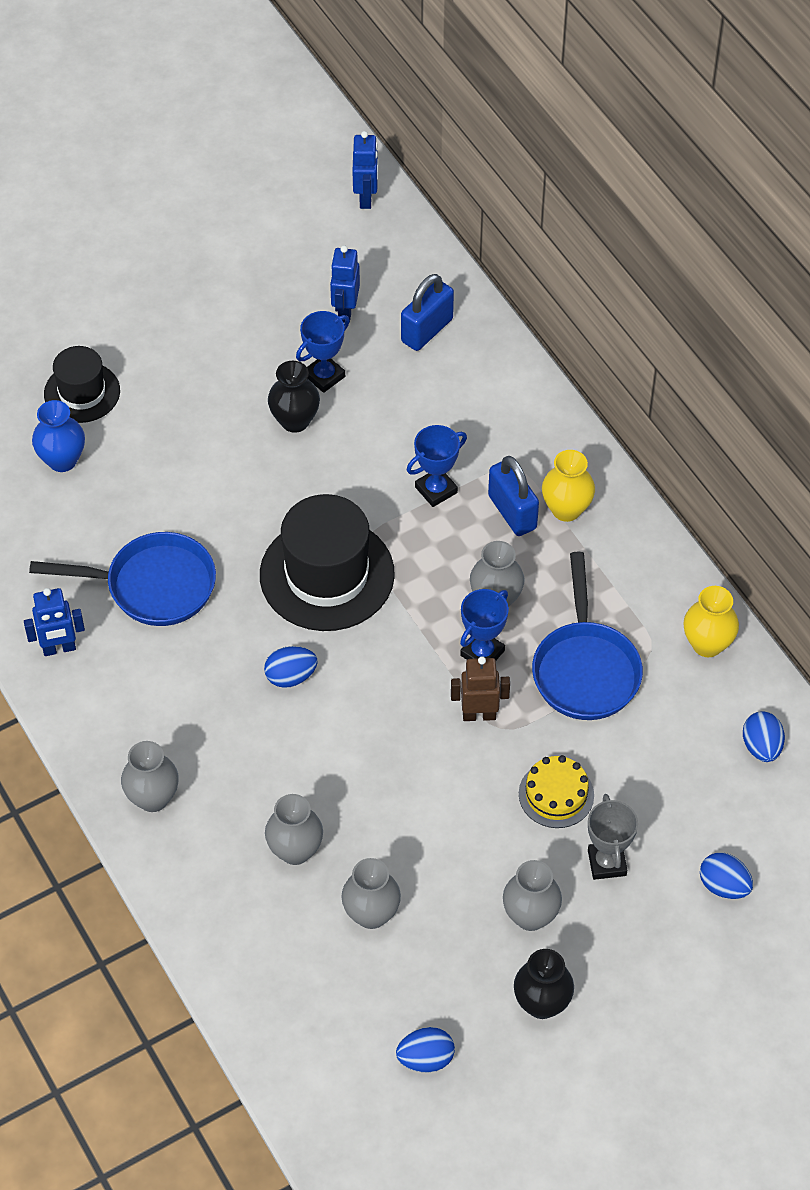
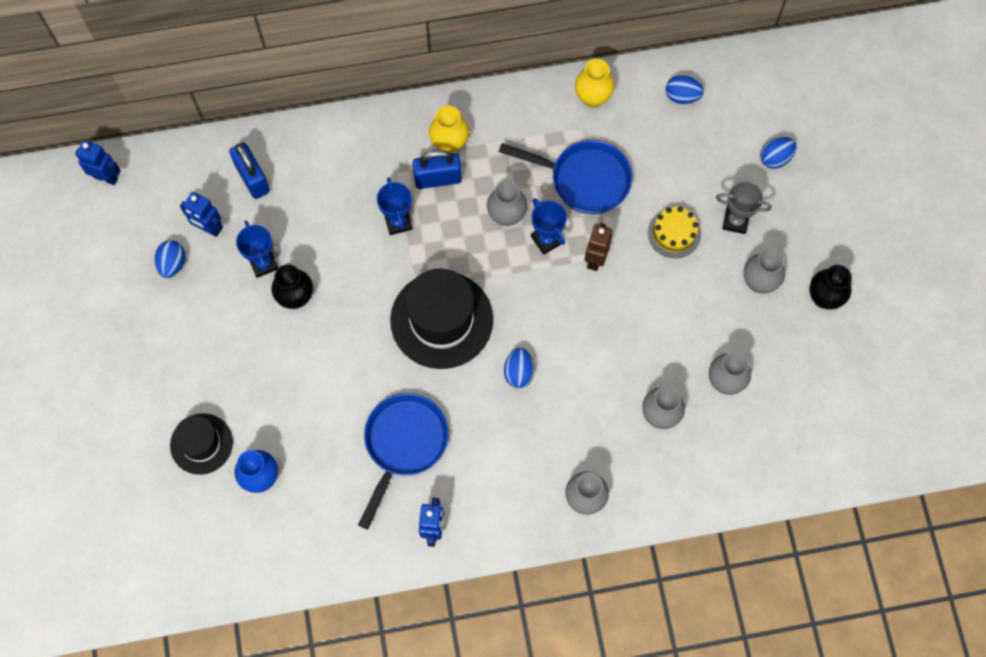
camera: 70 degrees left, 15 degrees up
(425, 1059) = (841, 383): blue egg -> blue egg (172, 264)

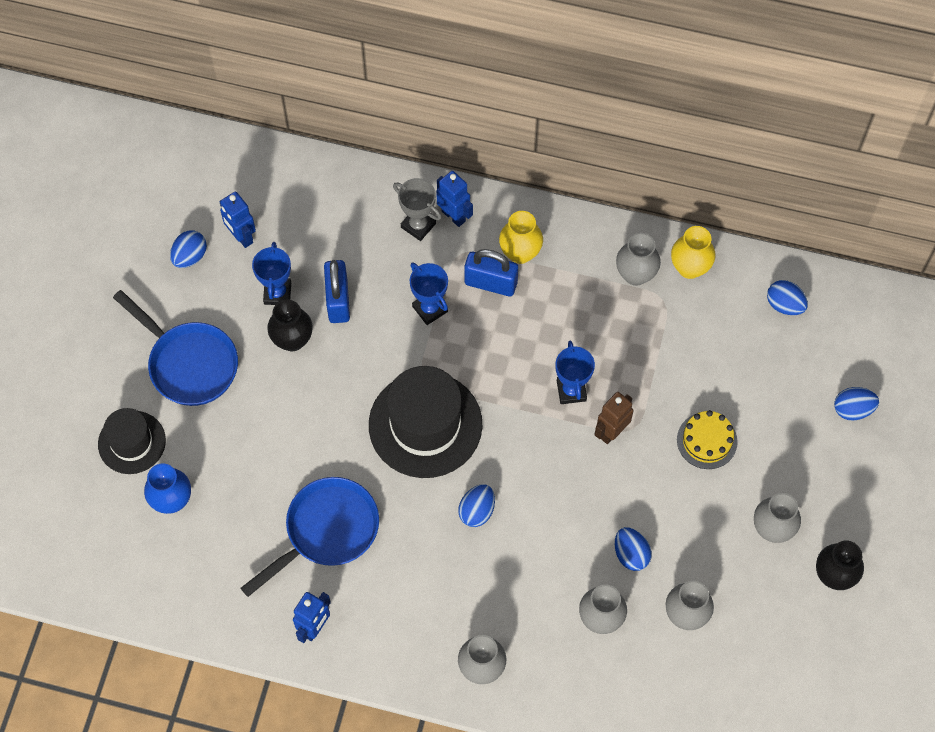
camera: 25 degrees right, 5 degrees down
(106, 177) = (168, 146): blue robot -> blue robot (453, 216)
(252, 178) = (308, 206): blue padlock -> blue padlock (338, 300)
(398, 222) = (430, 309): blue trophy -> blue trophy turned 45 degrees counterclockwise
(506, 215) = (542, 349): grey vase -> grey vase (635, 274)
(584, 179) = (639, 346): blue pan -> blue pan (189, 363)
(659, 352) = (631, 554): none -> blue egg
(735, 221) = (778, 456): grey trophy -> grey trophy (418, 225)

